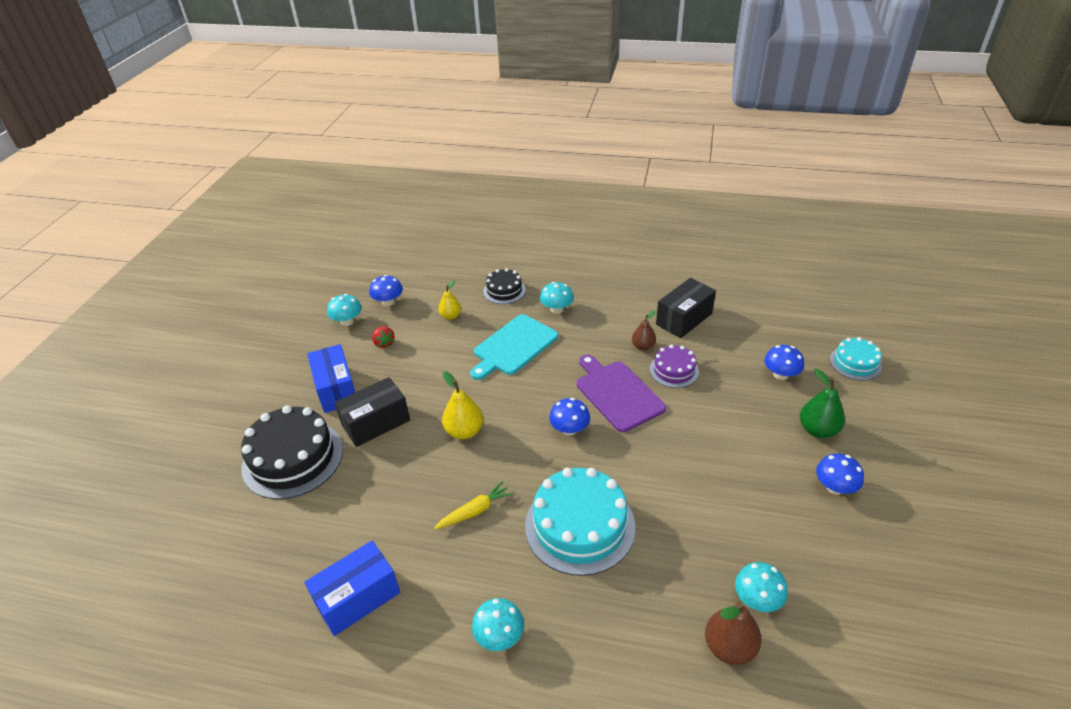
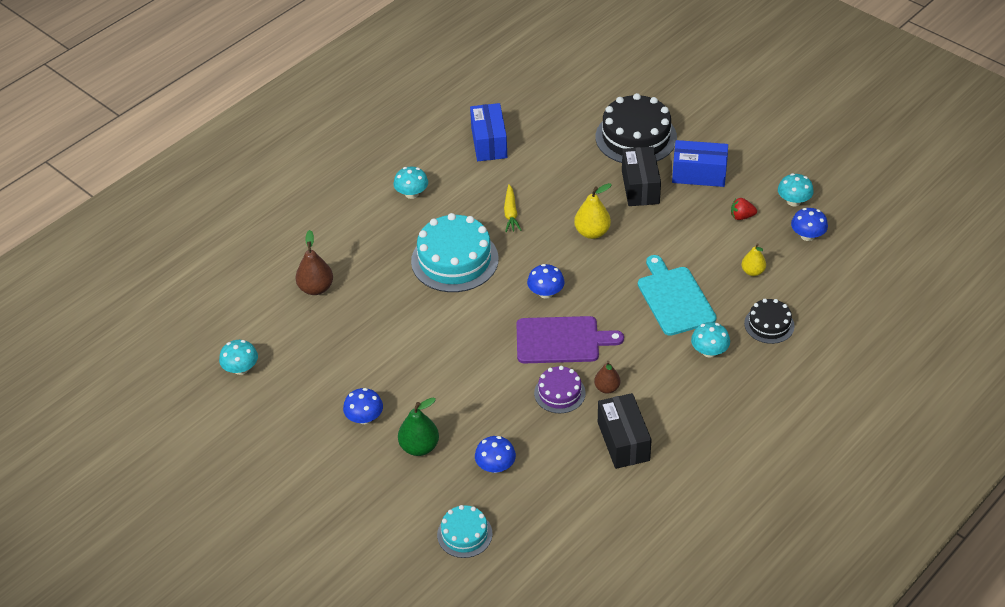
camera: 120 degrees right, 5 degrees up
(757, 599) = (330, 319): turquoise mushroom -> turquoise mushroom (241, 368)

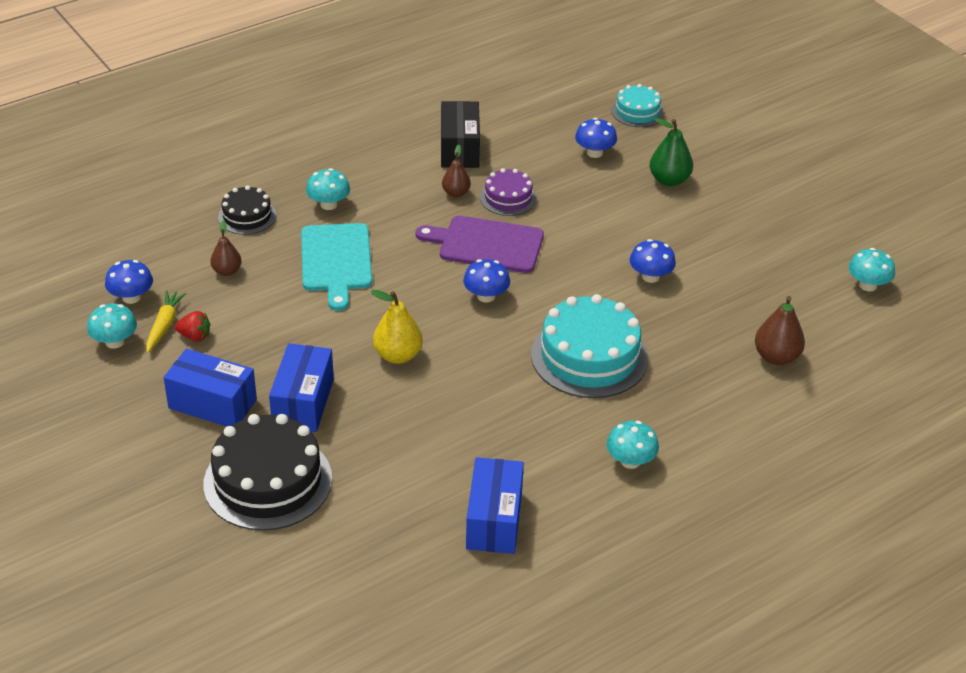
camera: 170 degrees left, 5 degrees down
(364, 418) = (725, 214): blue mushroom -> blue mushroom (650, 276)
(511, 213) = (496, 403): yellow carrot -> yellow carrot (164, 325)
(640, 187) = (303, 403): black box -> blue box
(752, 271) = (227, 271): yellow pear -> brown pear

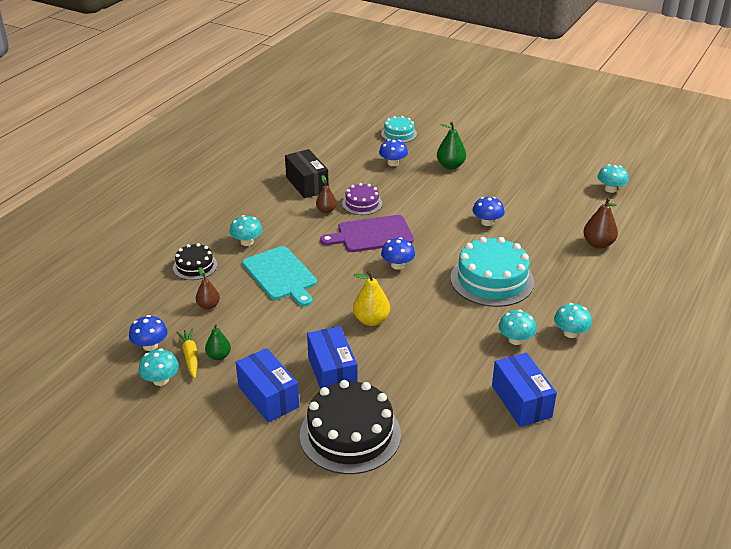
camera: 25 degrees left, 5 degrees down
(194, 336) = (219, 356): red strawberry -> green pear
(212, 404) = (268, 397): blue box -> blue box turned 60 degrees clockwise
(553, 443) = (515, 340): none -> turquoise mushroom

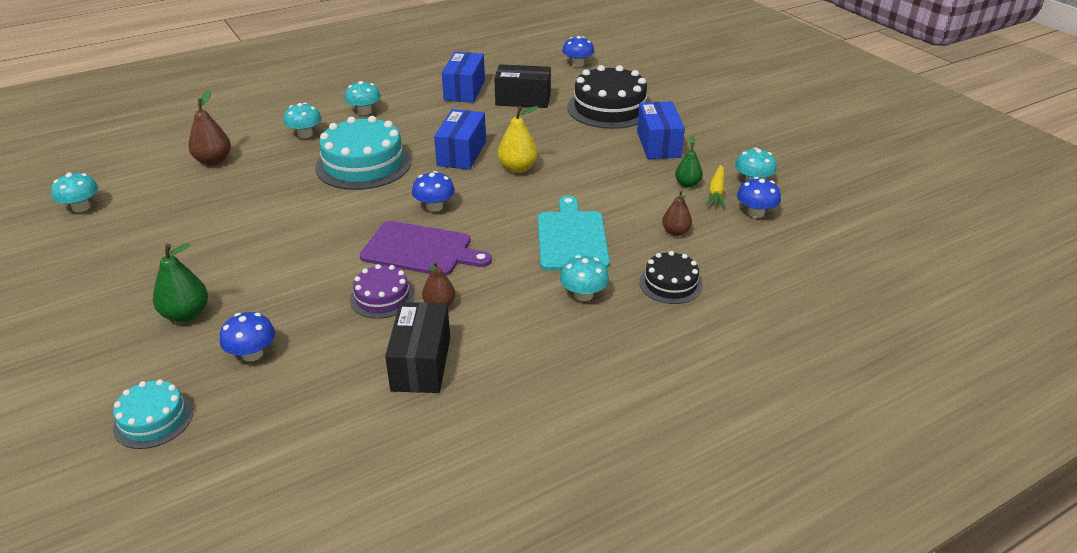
camera: 150 degrees left, 0 degrees up
(332, 373) = (591, 143): blue box -> blue box (462, 153)
(449, 411) = (523, 100): none -> black box
(487, 222) = (275, 218): blue mushroom -> blue mushroom (577, 64)
(515, 340) = (413, 120): turquoise mushroom -> turquoise mushroom (305, 134)

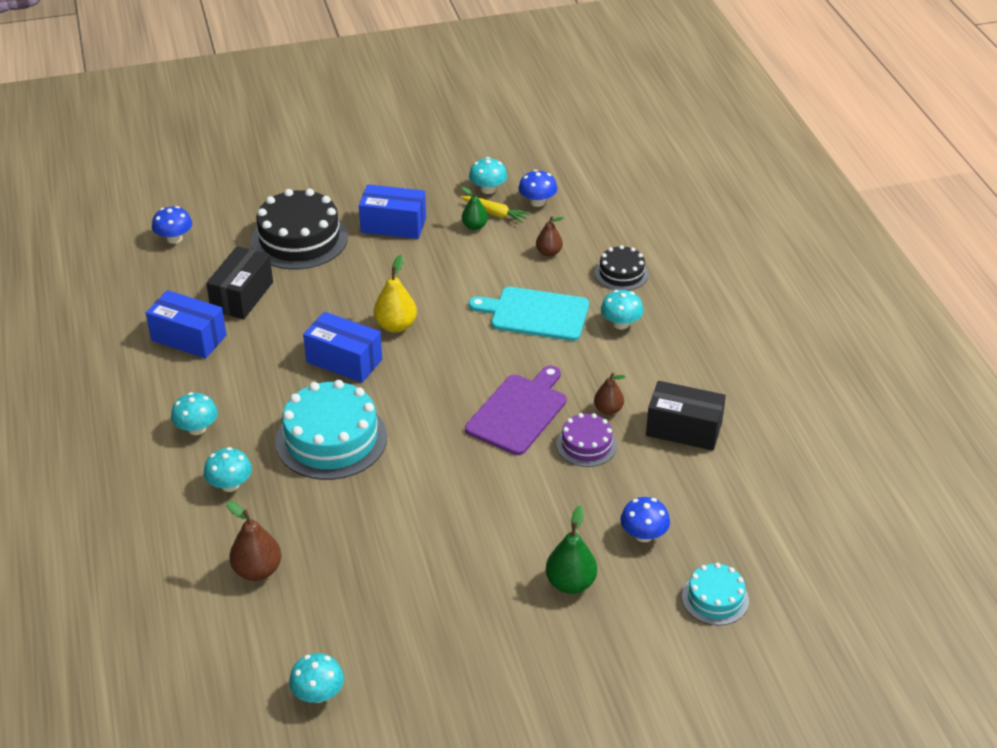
camera: 75 degrees left, 5 degrees up
(434, 207) = (445, 394): blue mushroom -> none

